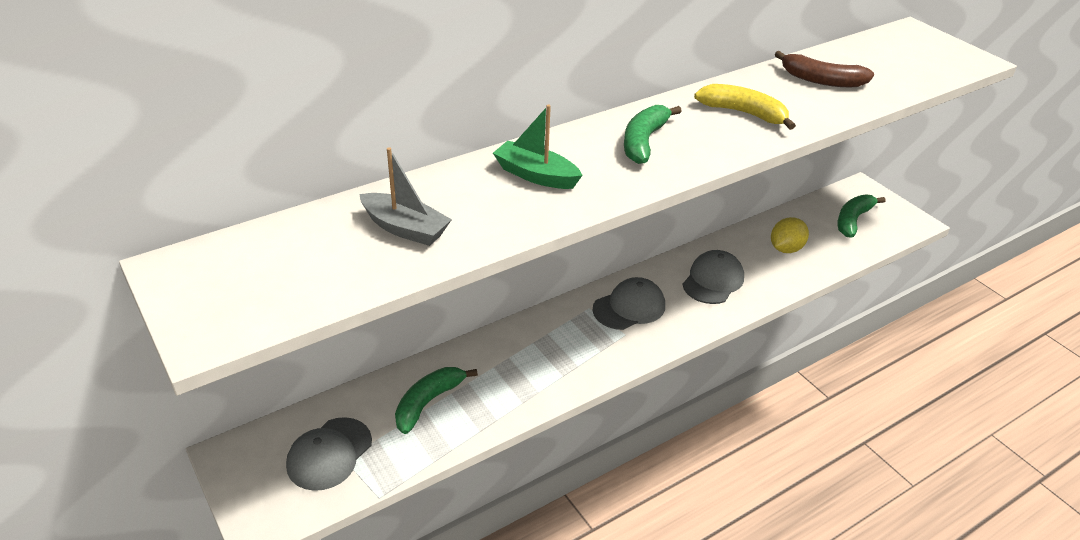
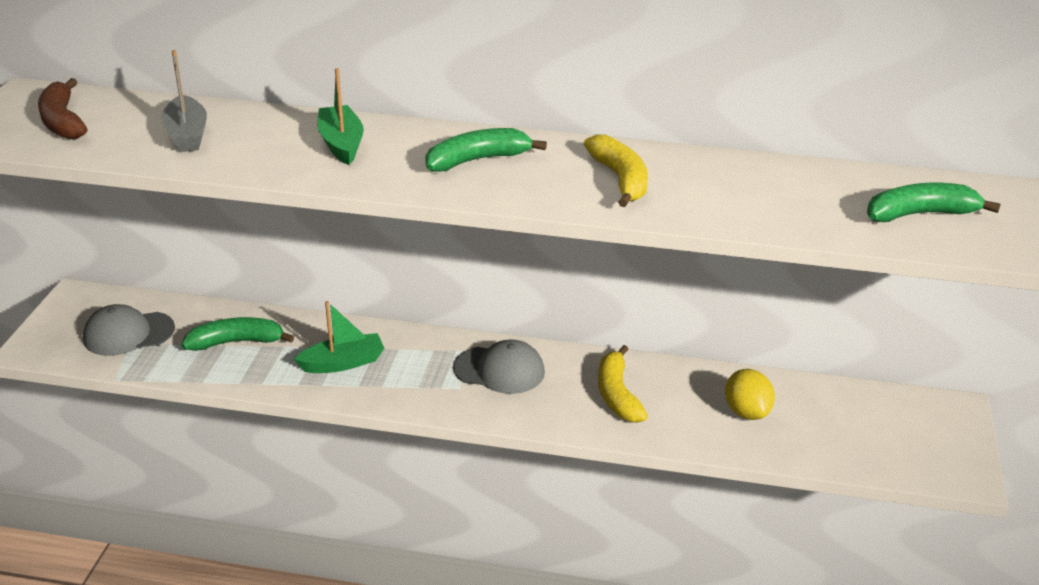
camera: 45 degrees right, 5 degrees down
(528, 367) = (343, 363): none -> green boat
(713, 280) = (617, 395): grey cap -> yellow banana
(785, 249) = (747, 412): yellow lemon -> yellow lemon turned 75 degrees clockwise
(821, 80) = (772, 189): brown banana -> brown banana (62, 121)
(853, 220) = (881, 431): green banana -> green banana (920, 214)

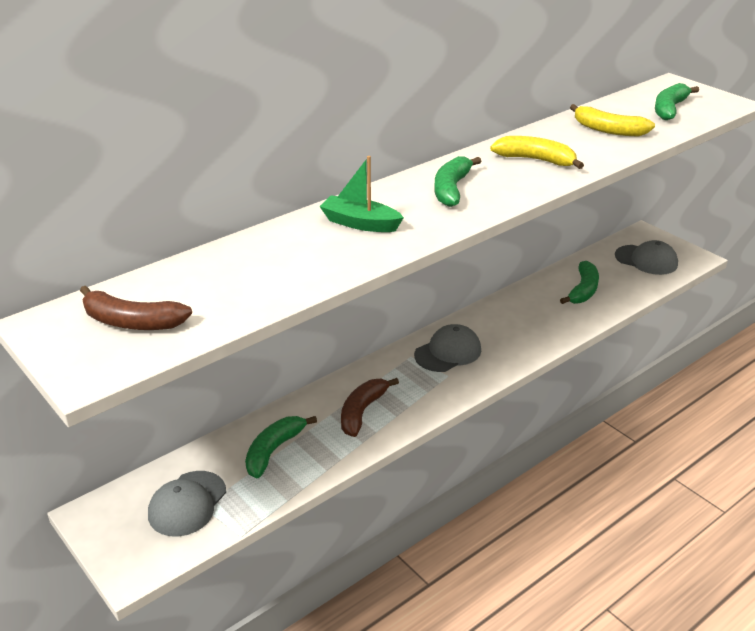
camera: 50 degrees left, 0 degrees up
(187, 135) = (250, 275): grey boat -> none
(343, 363) = (362, 412): green boat -> brown banana
(617, 395) = (521, 323): yellow banana -> yellow banana (608, 130)
(747, 412) = (583, 290): yellow lemon -> green banana
(891, 435) = (646, 260): none -> grey cap

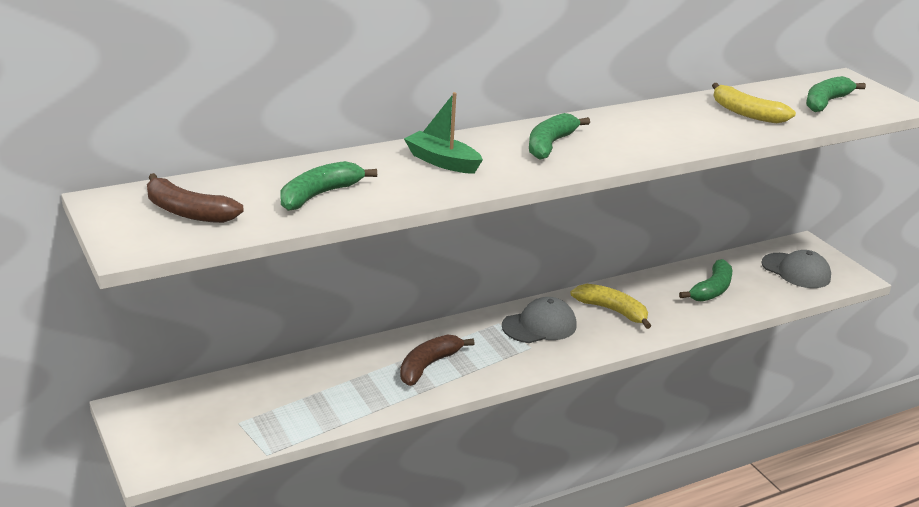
camera: 10 degrees right, 5 degrees down
(187, 504) = (224, 417): grey cap -> none
(273, 450) = (325, 385): green banana -> green banana (319, 195)
(536, 160) = (652, 130): yellow banana -> yellow banana (612, 311)

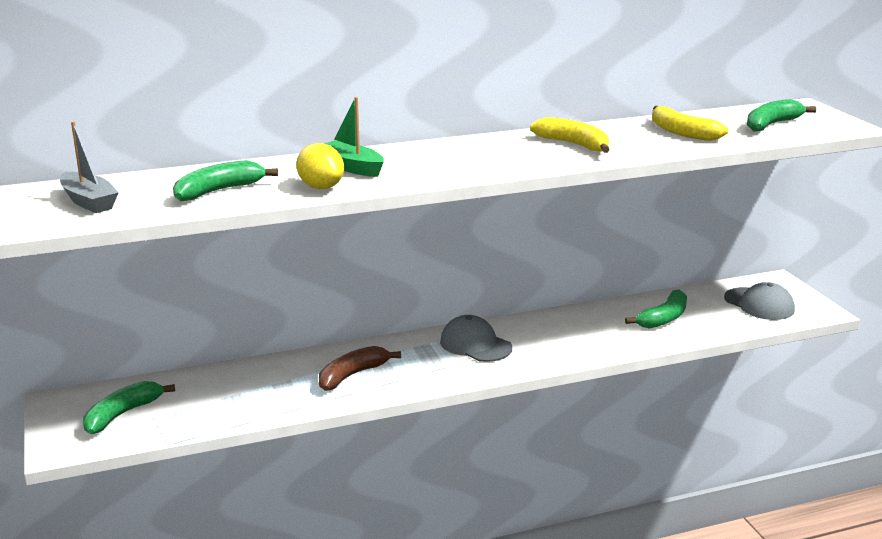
camera: 10 degrees right, 5 degrees down
(187, 212) = (89, 202): brown banana -> grey boat
(423, 188) = (321, 187): none -> yellow lemon
(539, 326) = (475, 344): grey cap -> grey cap turned 120 degrees counterclockwise
(550, 145) = (466, 155): green banana -> green banana (122, 414)
(612, 311) = (554, 334): yellow banana -> yellow banana (574, 144)

